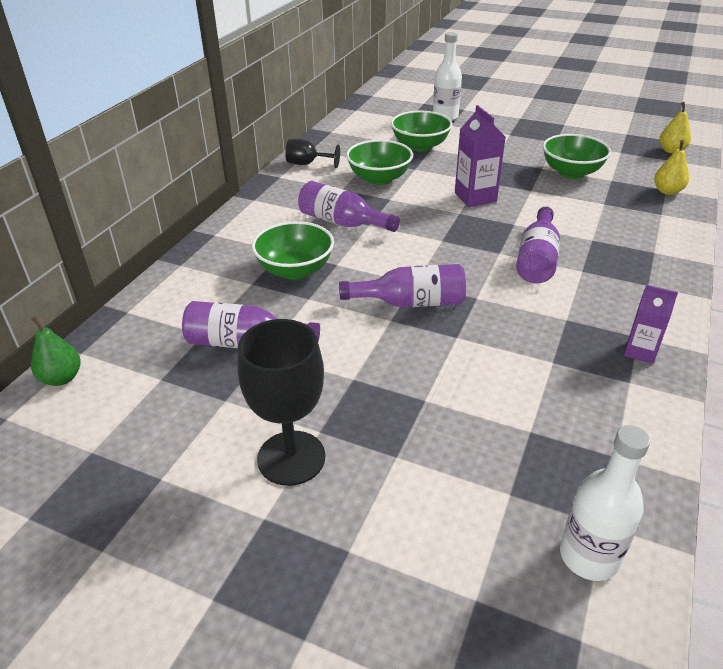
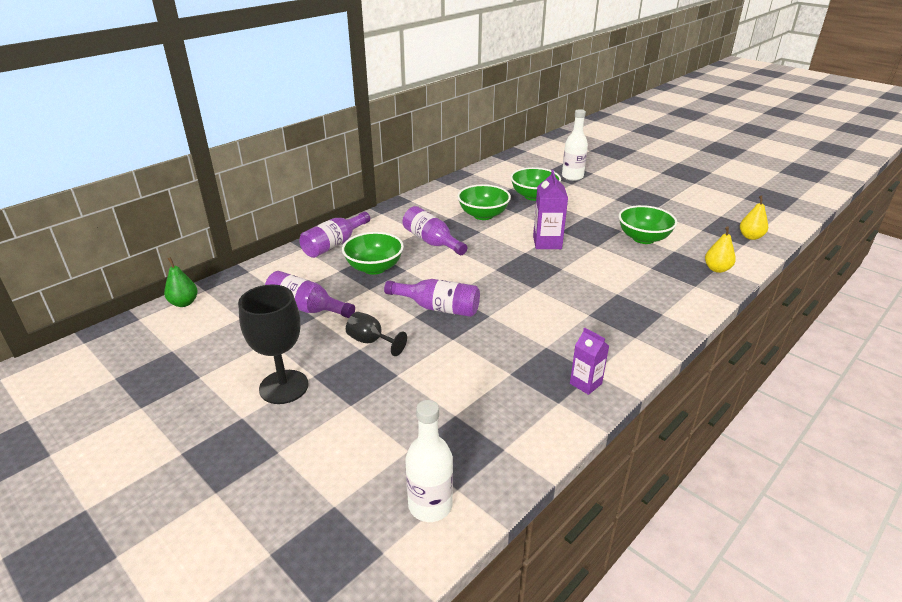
camera: 20 degrees right, 5 degrees down
(307, 164) = (438, 195): black goblet -> black goblet (371, 341)
(537, 259) = (559, 298): purple bottle -> purple bottle (334, 244)

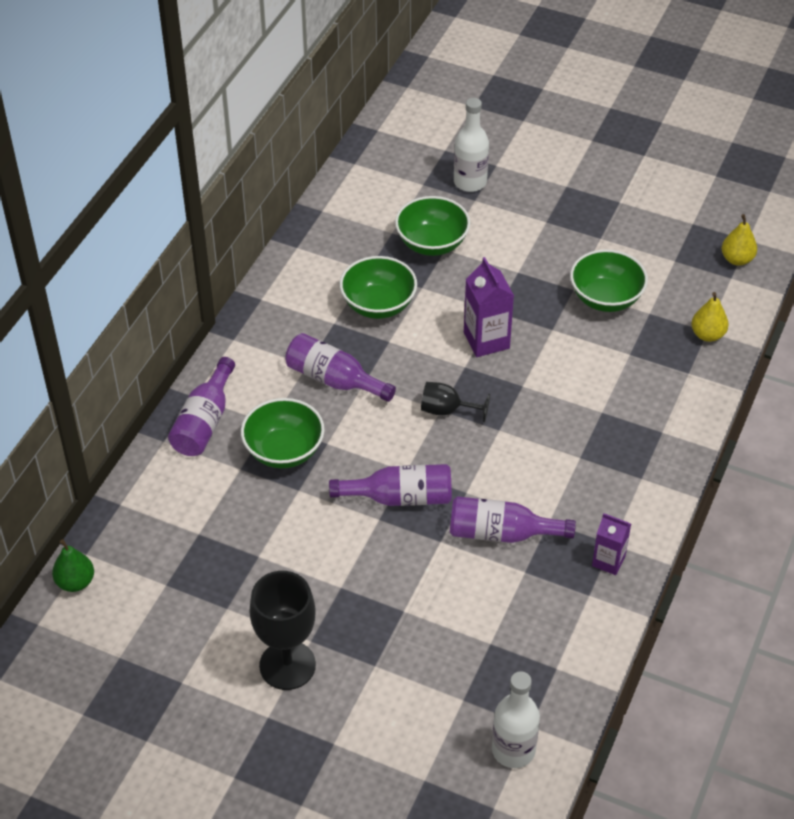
camera: 20 degrees left, 15 degrees up
(306, 308) = (239, 545): purple bottle -> purple bottle (501, 533)
(371, 341) = (348, 573): black goblet -> black goblet (447, 410)

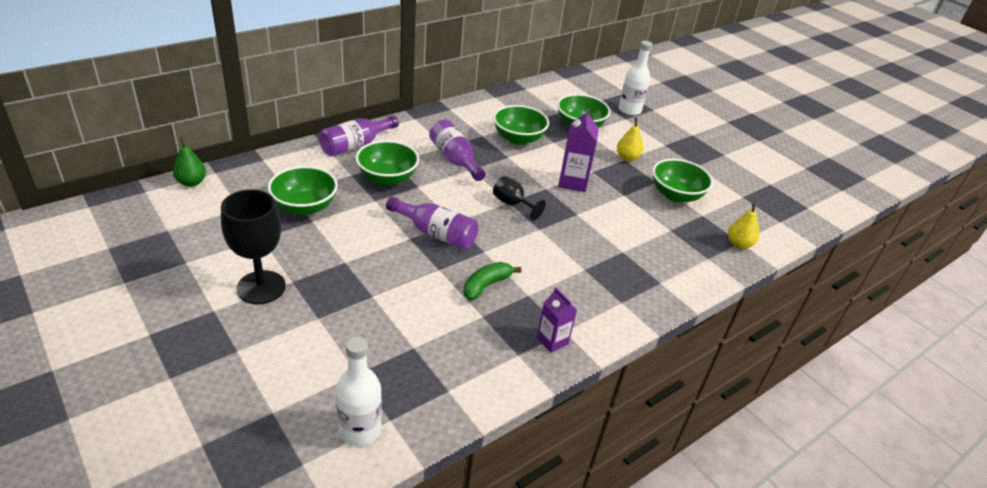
camera: 25 degrees right, 10 degrees down
(233, 542) = (305, 207): none -> green bowl
(501, 533) = (486, 285): purple bottle -> green banana
(737, 259) = (791, 214): yellow pear -> yellow pear (627, 157)

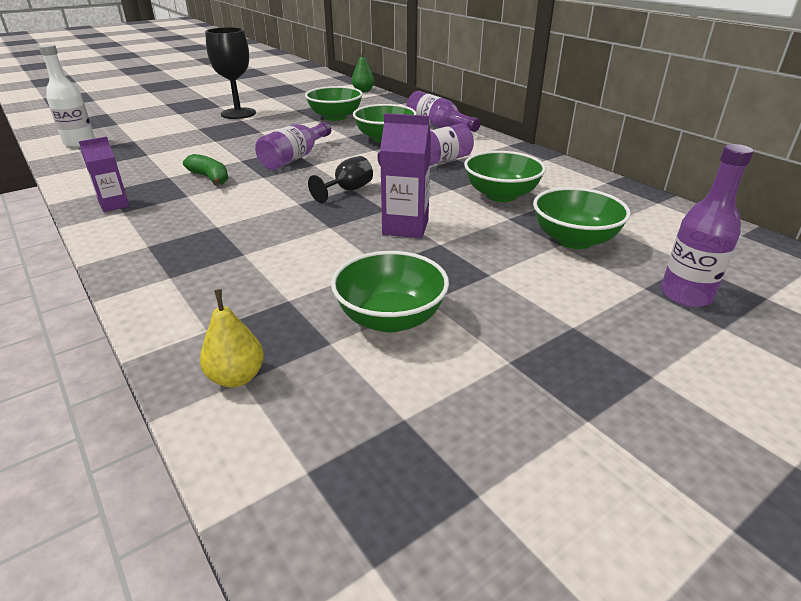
camera: 95 degrees right, 5 degrees down
(627, 157) = (497, 277): yellow pear -> none
(629, 110) = (685, 295): white bottle -> purple bottle

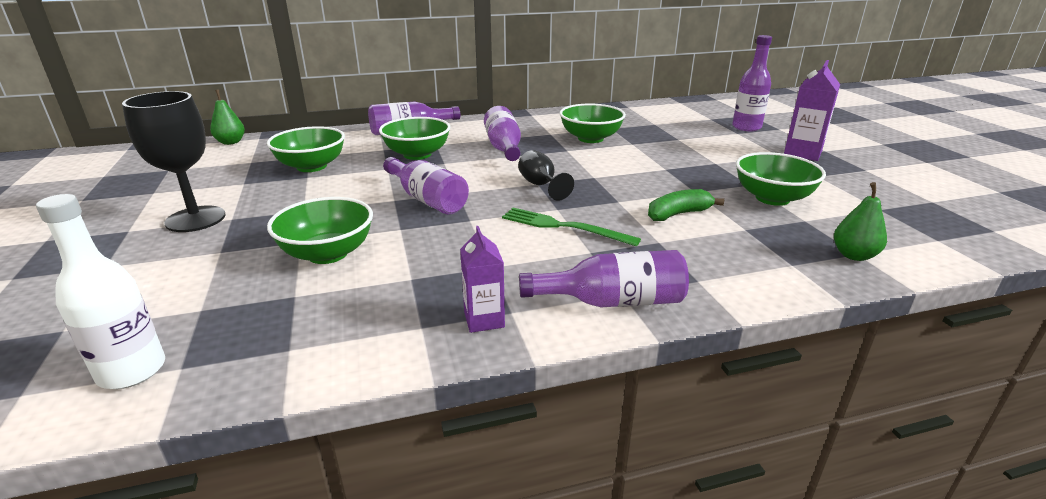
camera: 70 degrees left, 5 degrees down
(134, 243) = (612, 301): none -> purple bottle
(210, 178) = (444, 250): green banana -> green banana (678, 214)
(236, 377) = (854, 255): yellow pear -> green pear
(262, 211) = (564, 227): none -> green fork
(405, 227) = (632, 175): purple carton -> purple carton (802, 153)
(574, 240) = (673, 134): green bowl -> green bowl (328, 253)

